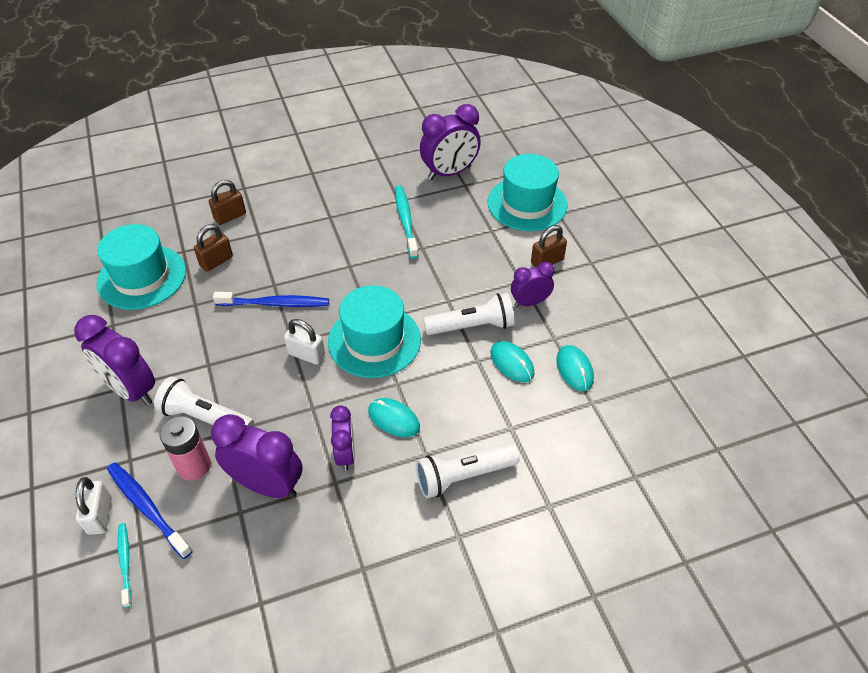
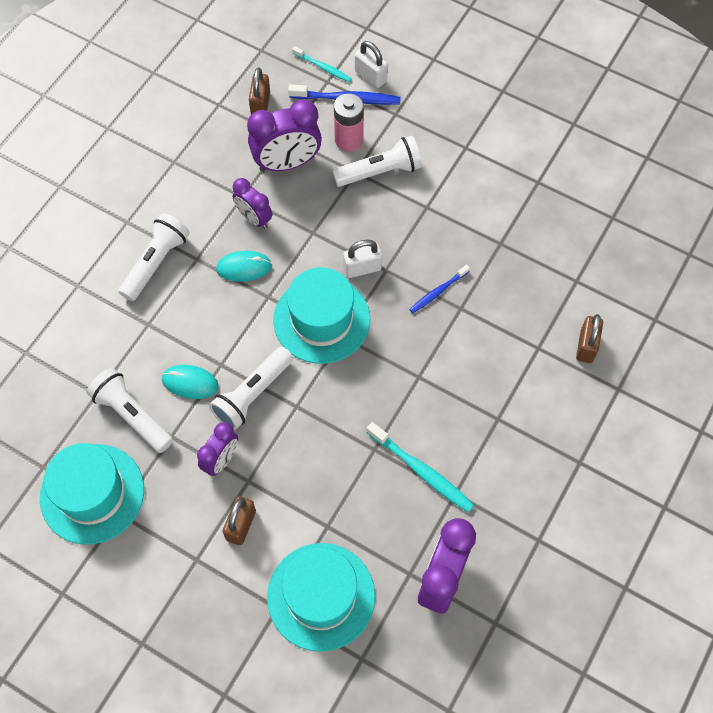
camera: 140 degrees right, 15 degrees up
(131, 390) = (456, 151): purple clock -> none
(142, 277) = (574, 233): turquoise hat -> turquoise hat (92, 493)
(216, 261) = (535, 292): brown padlock -> brown padlock (260, 104)
(275, 304) = (437, 292): blue toothbrush -> blue toothbrush, size x0.62
(574, 369) = (132, 415): turquoise mouse -> white flashlight

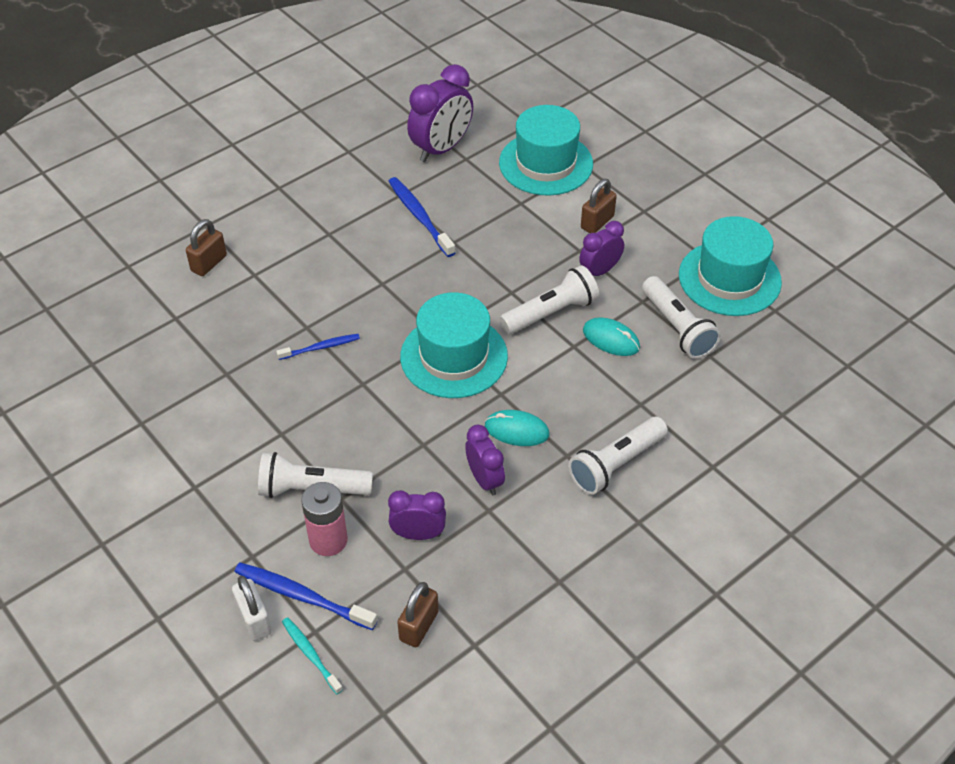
camera: 160 degrees left, 15 degrees down
(287, 163) = (418, 534): purple clock -> purple clock, size x0.61
(362, 268) = (387, 392): white padlock -> none
(421, 471) = (419, 216): turquoise toothbrush -> blue toothbrush

